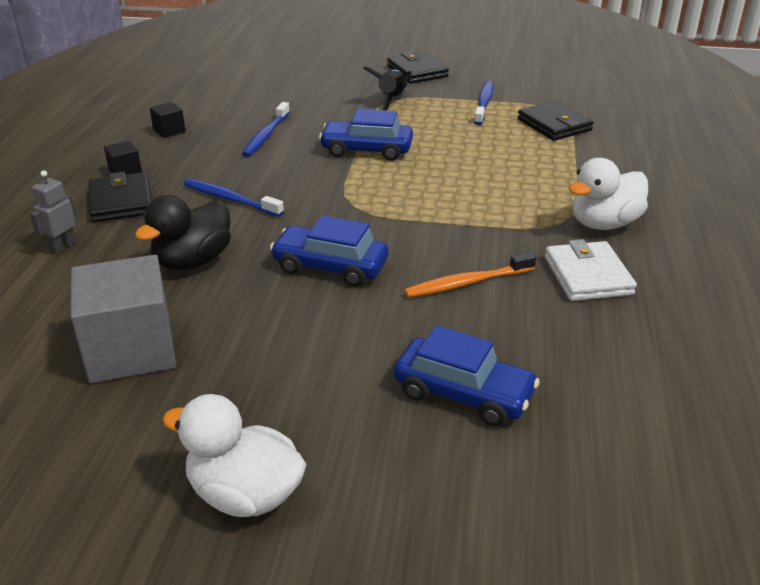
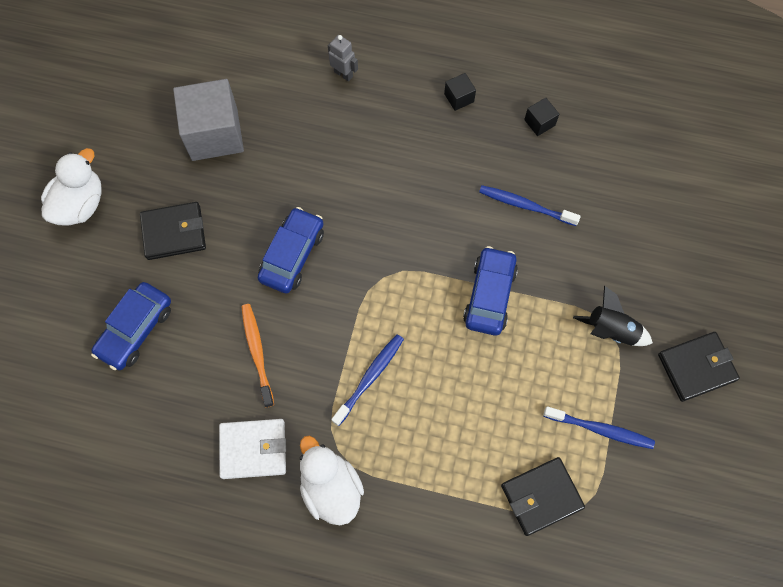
camera: 95 degrees right, 35 degrees up
(121, 202) = (407, 102): black wallet -> black wallet (174, 232)
(193, 261) = (313, 161): black duck -> none
(230, 199) = (403, 181): blue toothbrush -> blue toothbrush (370, 378)

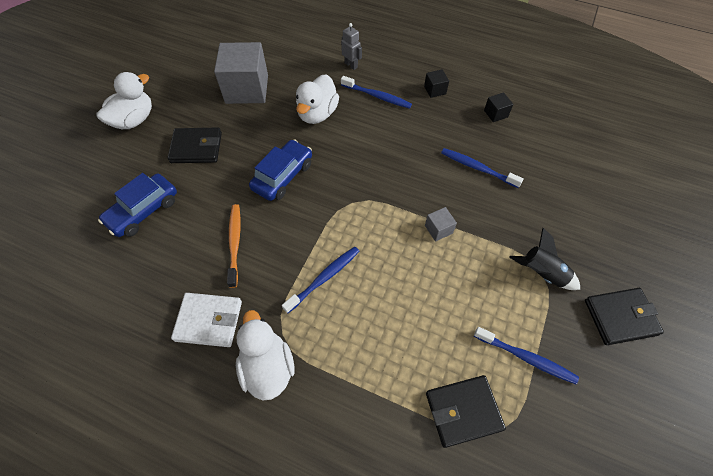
camera: 10 degrees right, 10 degrees down
(315, 158) = (317, 114): none -> white duck
(386, 119) = (377, 96): none -> blue toothbrush
(489, 295) = (438, 229): blue car -> grey cube

